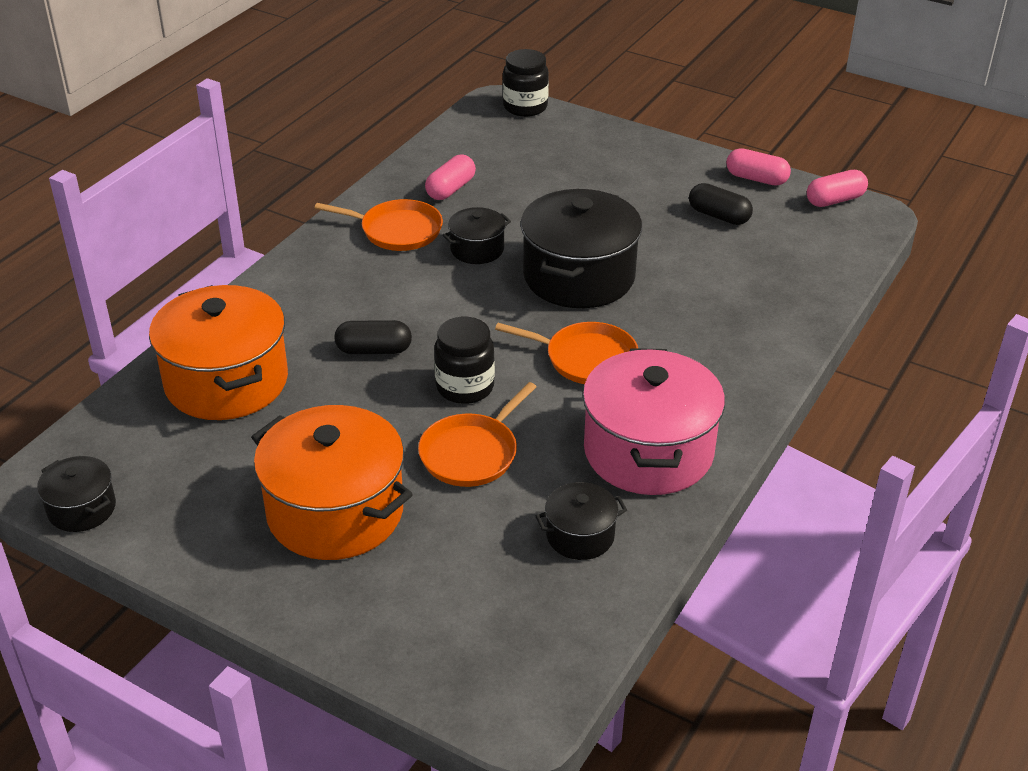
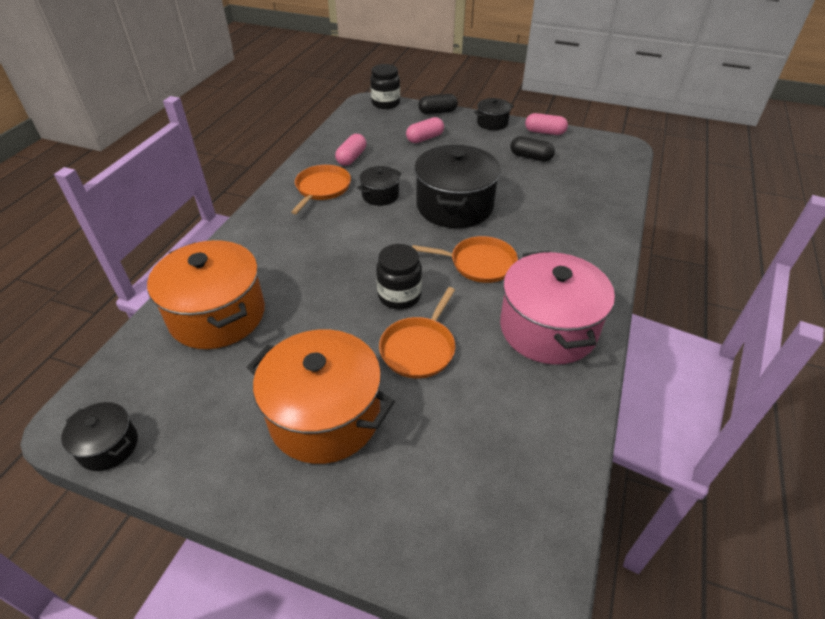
camera: 10 degrees left, 5 degrees up
(374, 350) = (325, 276): black capsule -> black capsule (437, 112)
(397, 230) = (322, 188): orange pan -> orange pan turned 75 degrees counterclockwise
(580, 536) = (523, 407): black pot -> black pot (492, 123)
(835, 200) = (598, 140): pink capsule -> pink capsule (425, 138)

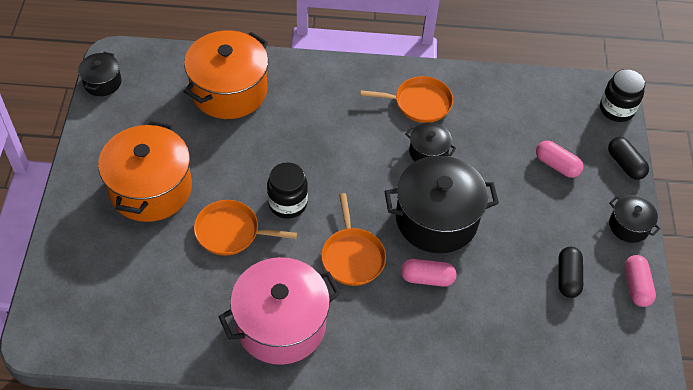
camera: 70 degrees right, 10 degrees up
(351, 158) = (484, 110): pink capsule -> pink capsule (427, 278)

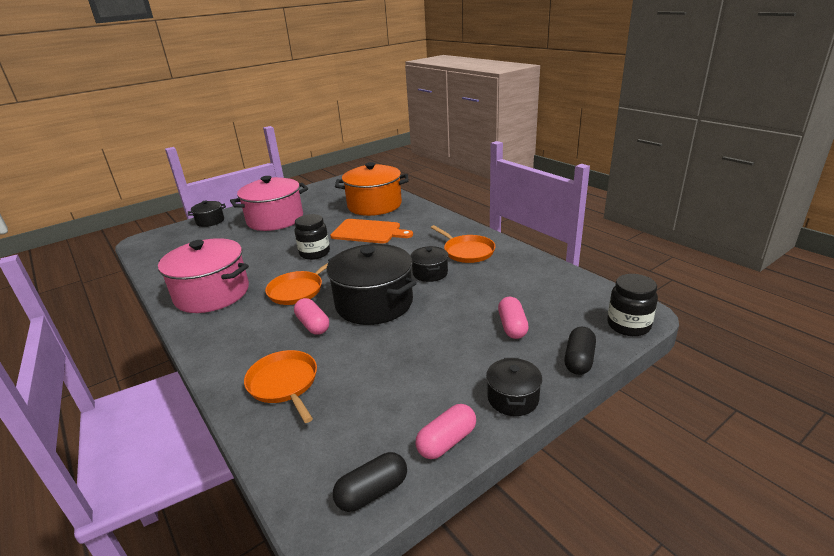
camera: 55 degrees right, 25 degrees down
(102, 82) = (330, 183): black pot -> black pot (210, 221)
(150, 189) = (275, 219): orange pot -> pink pot
(231, 232) = (271, 249): orange pan -> orange pan (284, 384)
(290, 137) = (368, 232): none -> orange cutting board
(567, 277) = (400, 391): black capsule -> black capsule (372, 492)

